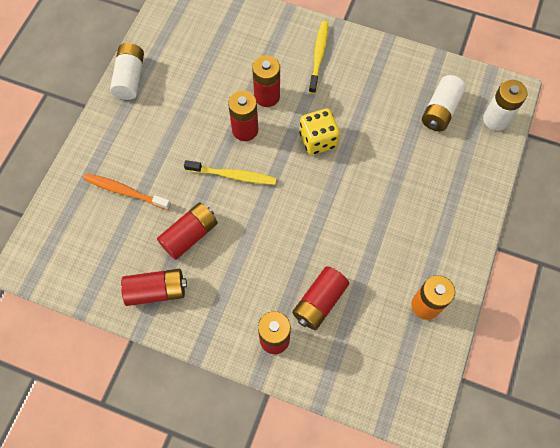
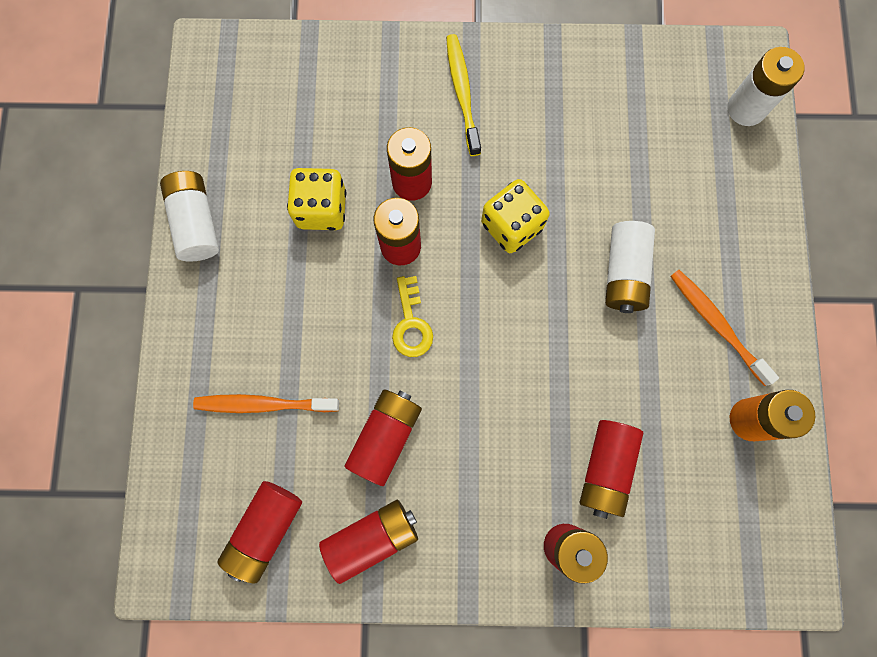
camera: 20 degrees left, 10 degrees up
(95, 263) = (265, 530): none -> red battery
(206, 94) = (321, 209): none -> yellow dice
(233, 175) = (411, 323): yellow toothbrush -> yellow key
(426, 240) = (717, 324): none -> orange toothbrush
(440, 110) = (665, 121): white battery -> white battery (624, 273)

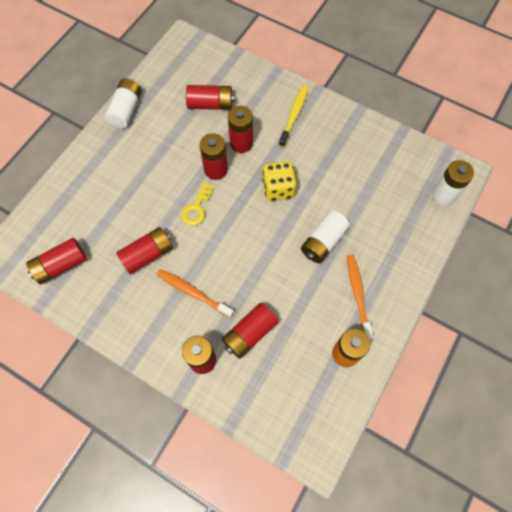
camera: 30 degrees right, 10 degrees down
(264, 404) = (100, 207): orange toothbrush -> orange toothbrush (193, 293)
(321, 209) = (189, 133): yellow dice -> none
(372, 538) = (108, 299): red battery -> red battery (210, 104)

